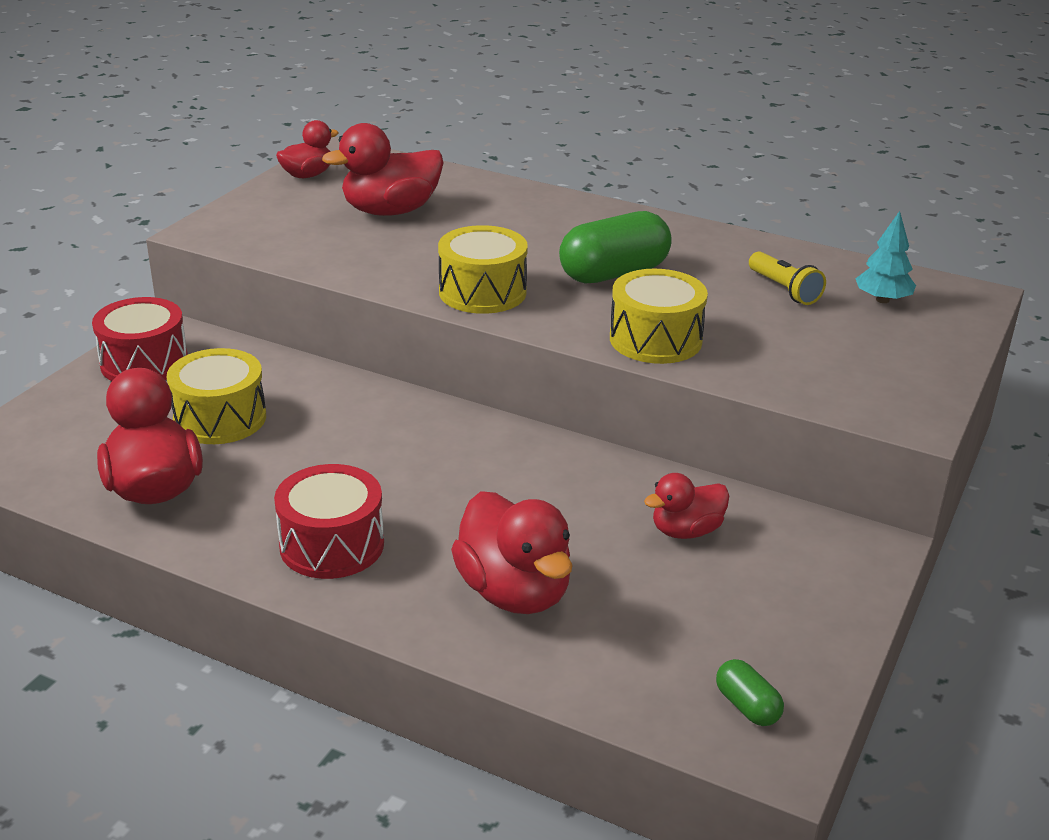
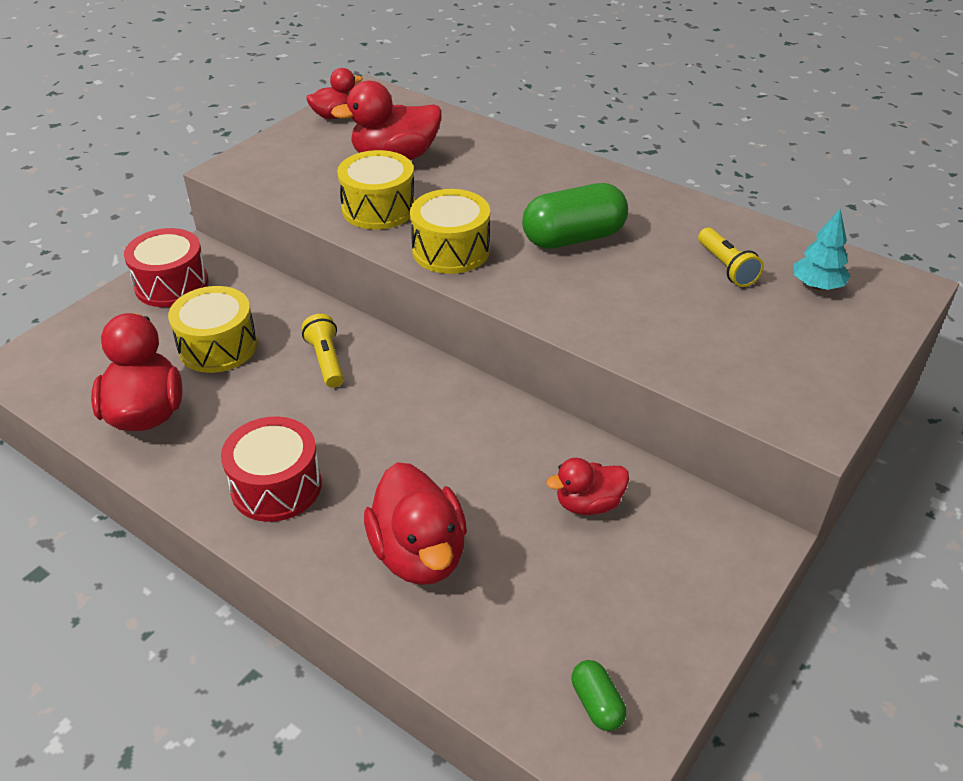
camera: 10 degrees right, 10 degrees up
(352, 422) = (326, 360): none -> yellow flashlight
(655, 339) = (592, 314): yellow drum -> yellow drum (378, 208)

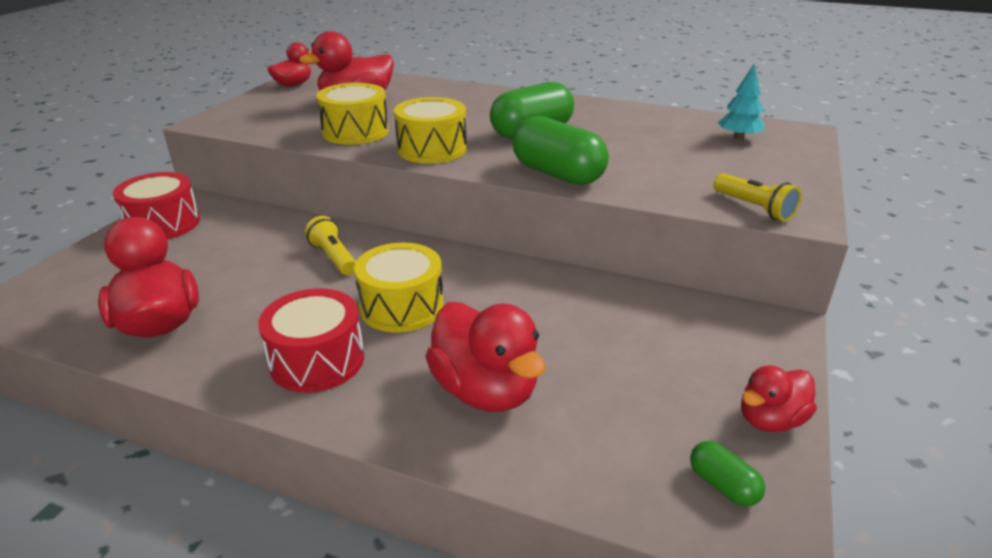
camera: 15 degrees left, 10 degrees down
(218, 346) = (223, 262): yellow drum -> yellow drum (402, 306)
(572, 312) = (557, 174): none -> green capsule
(588, 504) = (623, 324): red duck -> red duck (770, 420)
(726, 267) = (663, 135): yellow flashlight -> yellow flashlight (754, 208)

